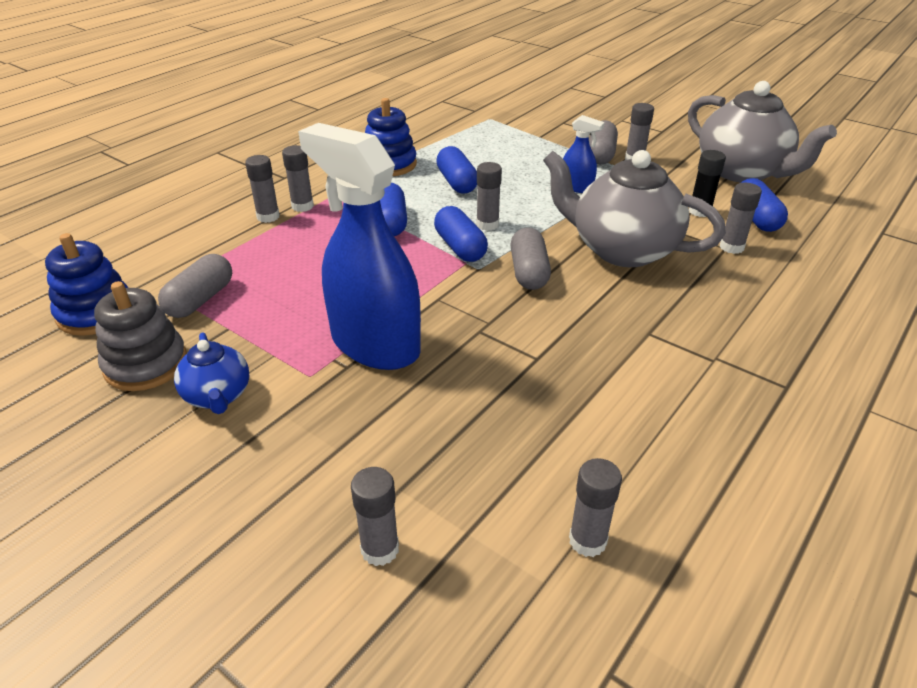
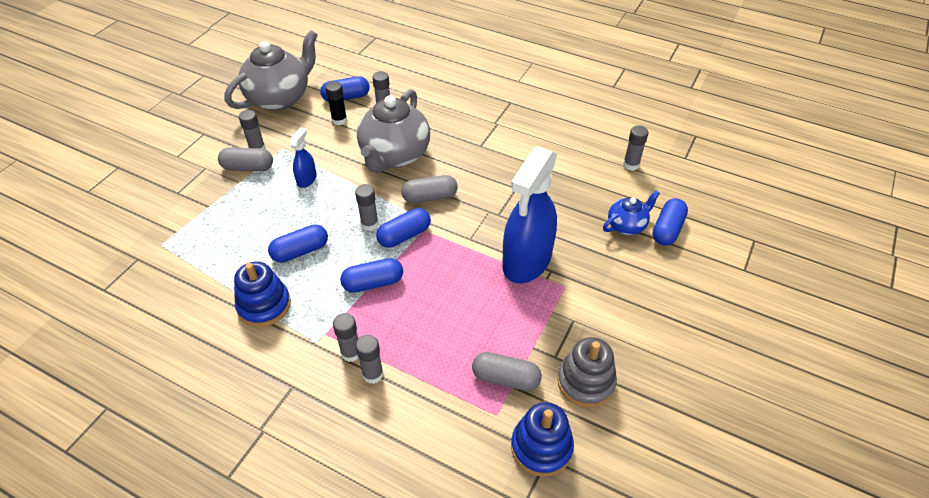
camera: 100 degrees left, 10 degrees up
(218, 396) = (599, 328): blue teapot -> blue teapot (627, 225)
(380, 549) = (667, 229): grey glue stick -> blue capsule

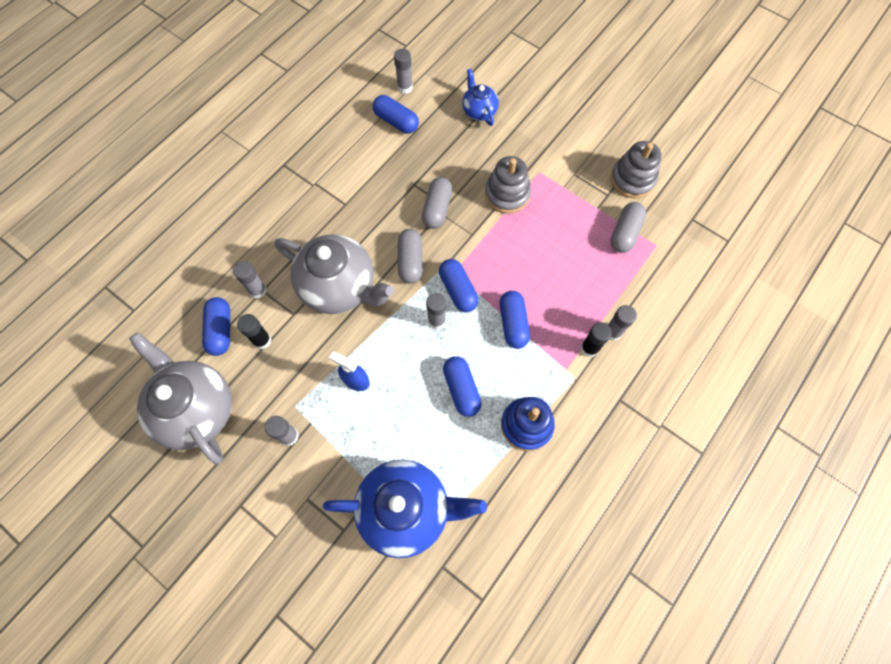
camera: 80 degrees left, 20 degrees up
(189, 228) = (406, 509): none -> blue teapot
(248, 167) = (319, 446): grey capsule -> grey capsule (437, 209)
(351, 353) = (589, 348): grey glue stick -> black glue stick
(526, 261) = (507, 194): blue spray bottle -> grey stacking toy
(541, 447) = (685, 221): blue stacking toy -> none
(667, 229) = (489, 84): blue capsule -> blue capsule (396, 121)

